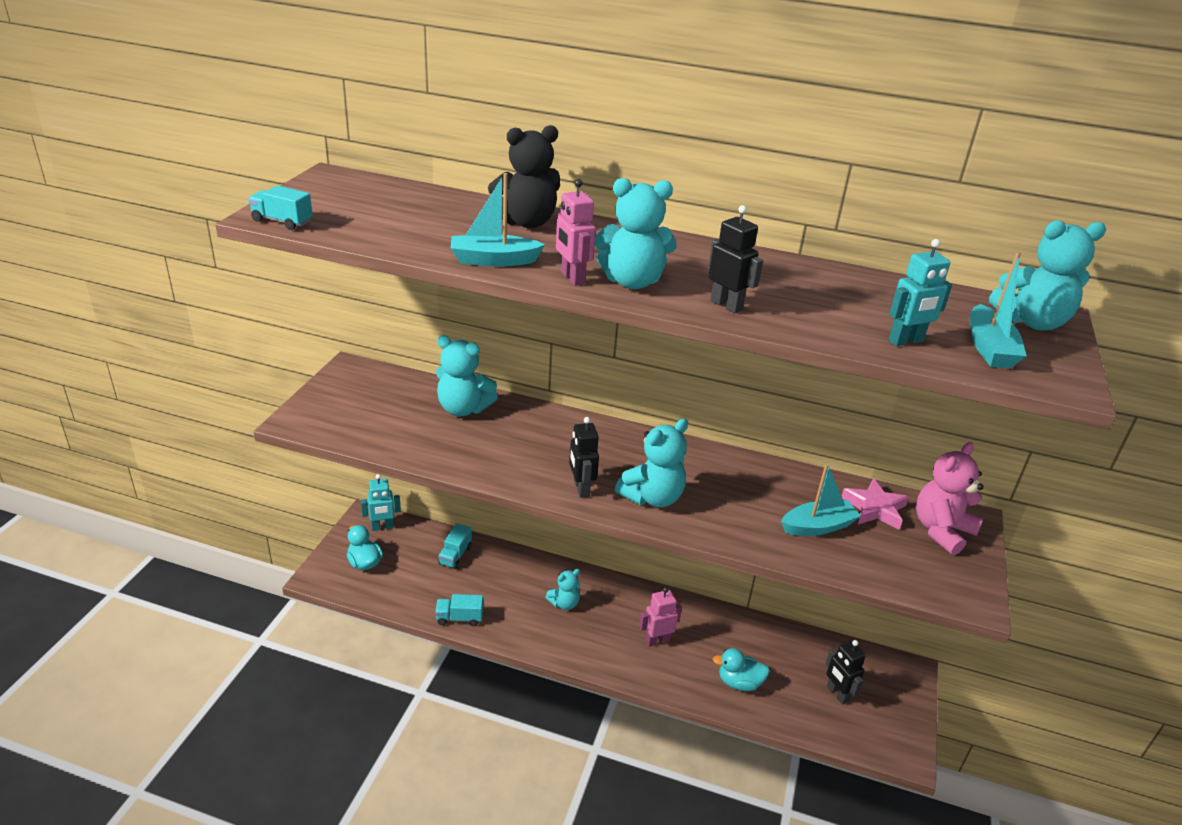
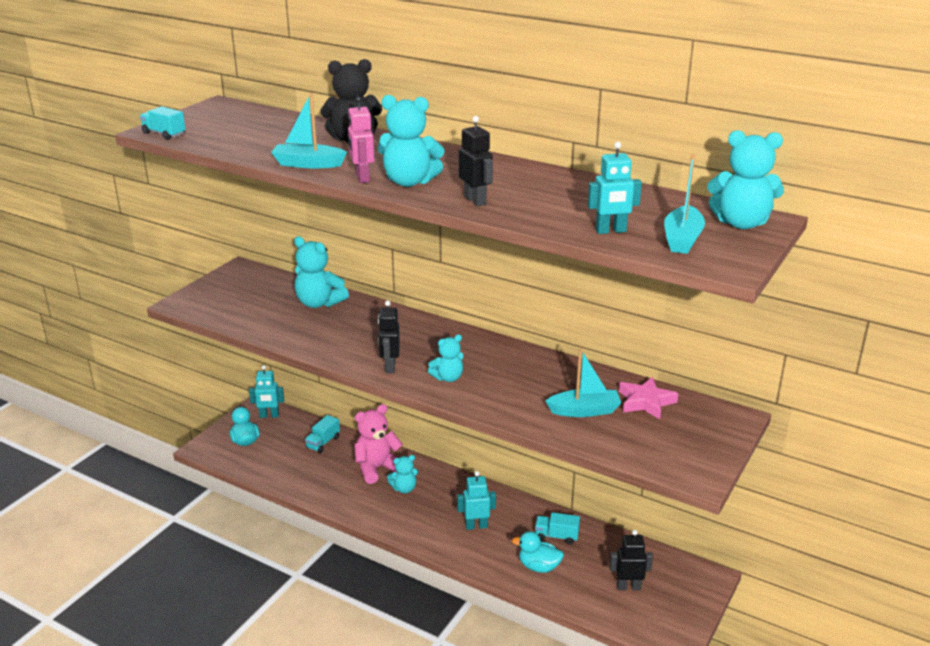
camera: 15 degrees right, 5 degrees down
(459, 618) = (309, 490): turquoise truck -> turquoise truck (556, 536)
(652, 497) = (448, 378): turquoise teddy bear -> turquoise teddy bear, size x0.61
(657, 640) = (476, 526): pink robot -> turquoise robot
(837, 694) = (628, 586): black robot -> black robot turned 105 degrees clockwise
(941, 530) = (700, 423): pink teddy bear -> pink teddy bear (377, 468)

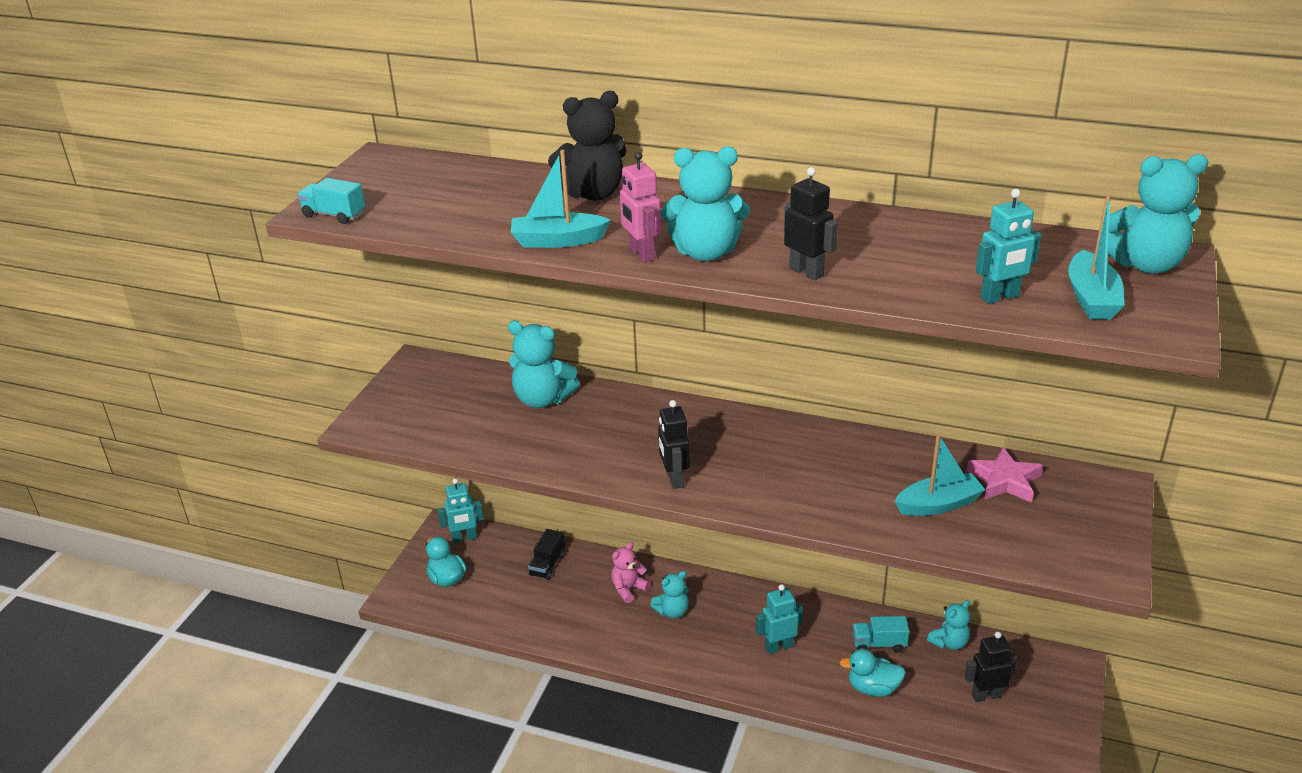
camera: 10 degrees left, 5 degrees up
(323, 442) = (547, 565): turquoise truck -> black truck
(377, 468) = (628, 589): pink teddy bear -> pink teddy bear, size x0.61
(448, 378) = (753, 484): turquoise teddy bear -> turquoise teddy bear (949, 643)

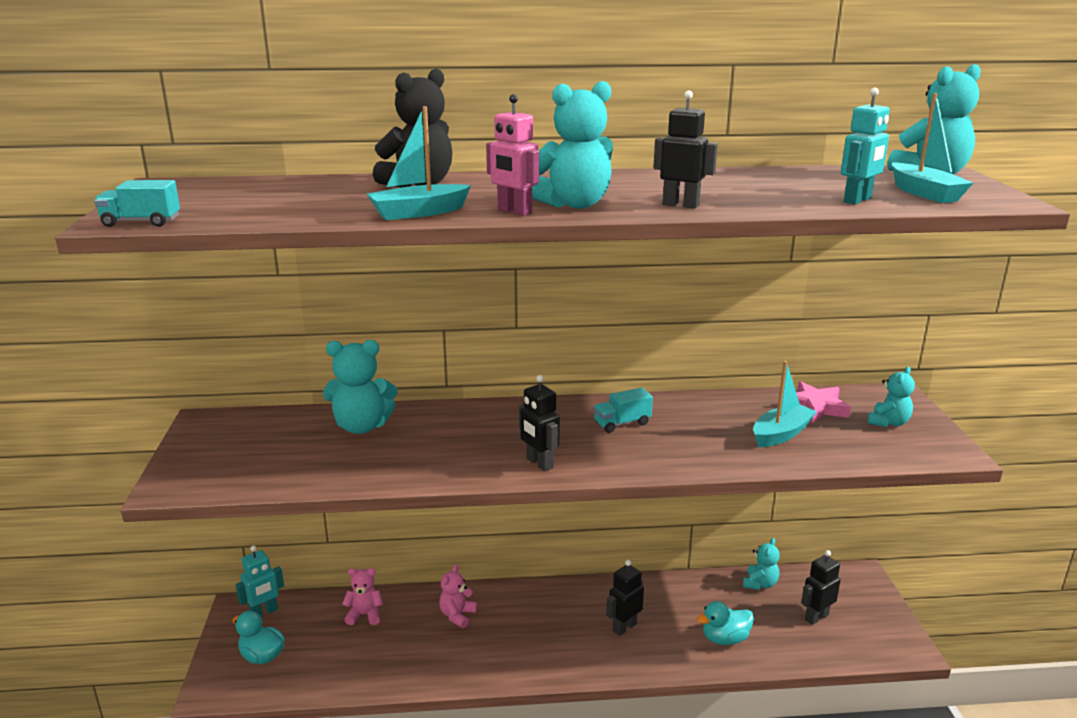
camera: 25 degrees left, 10 degrees down
(547, 565) = (365, 615): black truck -> pink teddy bear
(672, 611) = (510, 624): turquoise teddy bear -> turquoise teddy bear (888, 422)
(779, 647) = (624, 627): turquoise robot -> black robot
(879, 644) = (706, 600): turquoise truck -> turquoise truck (622, 423)

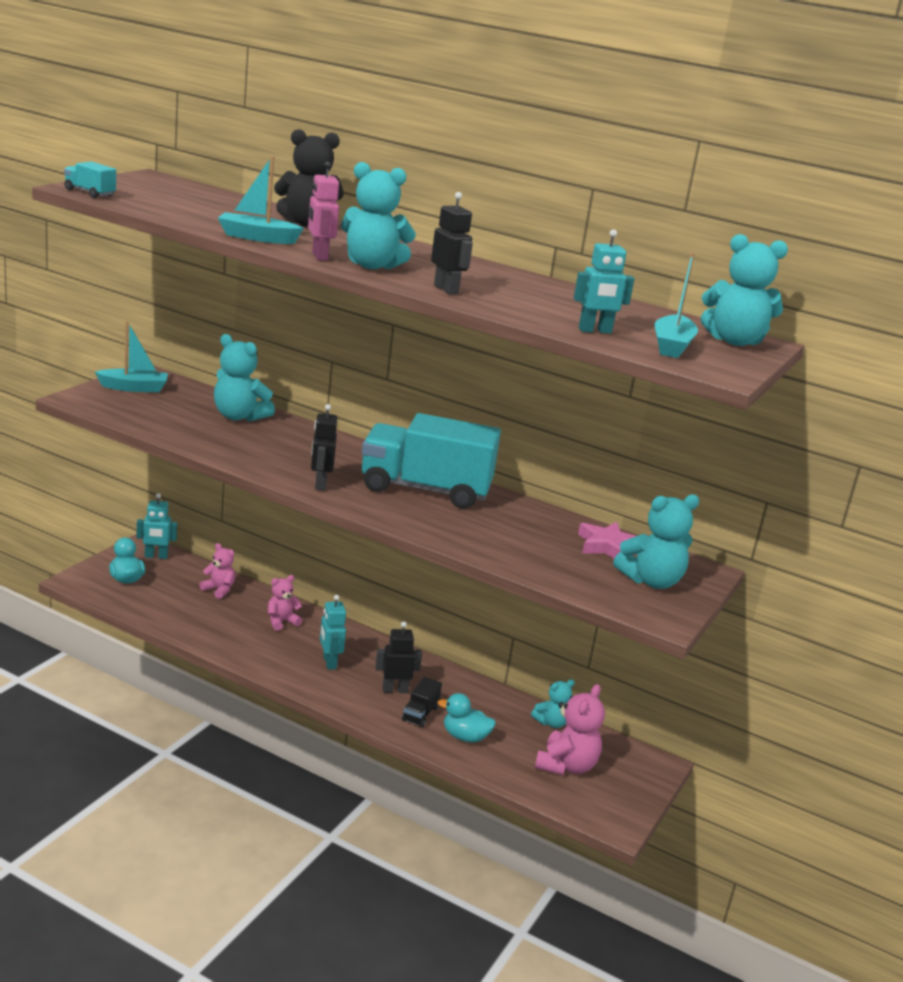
camera: 30 degrees right, 0 degrees up
(544, 633) = (329, 662): none -> turquoise robot
(622, 423) = (425, 489): turquoise truck -> turquoise truck, size x2.47
(669, 638) = (420, 714): none -> black truck
(781, 434) = (539, 547): turquoise boat -> turquoise boat (134, 388)
(816, 617) = (566, 766): black robot -> pink teddy bear
(888, 422) = (651, 581): turquoise teddy bear -> turquoise teddy bear, size x1.64

